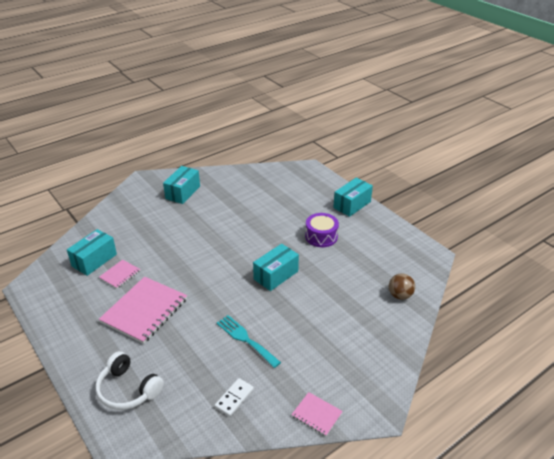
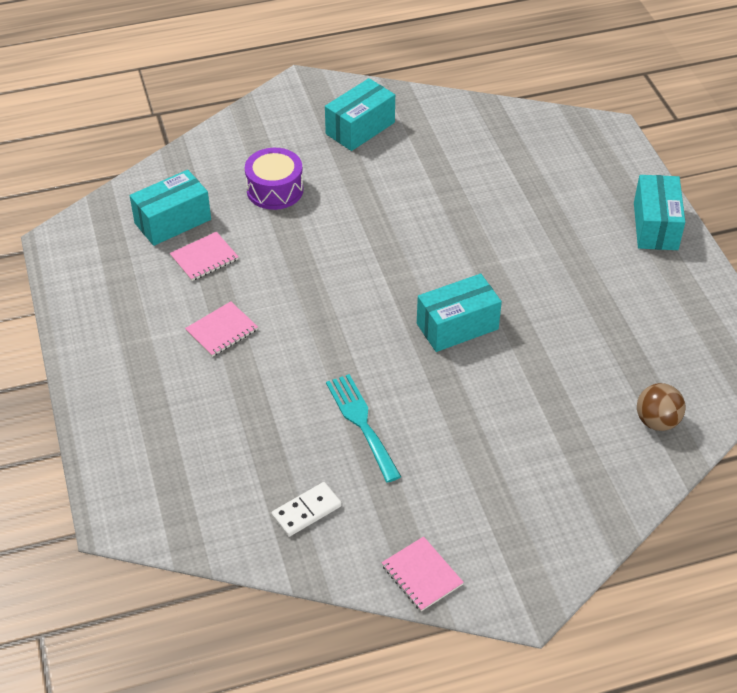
camera: 20 degrees right, 10 degrees up
(128, 390) = (155, 450): white headphones -> none
(144, 311) = (222, 330): pink notebook -> pink notebook, size x0.49
(321, 236) = (568, 275): purple drum -> purple drum (275, 190)
(352, 205) = (655, 226): turquoise box -> turquoise box turned 60 degrees counterclockwise

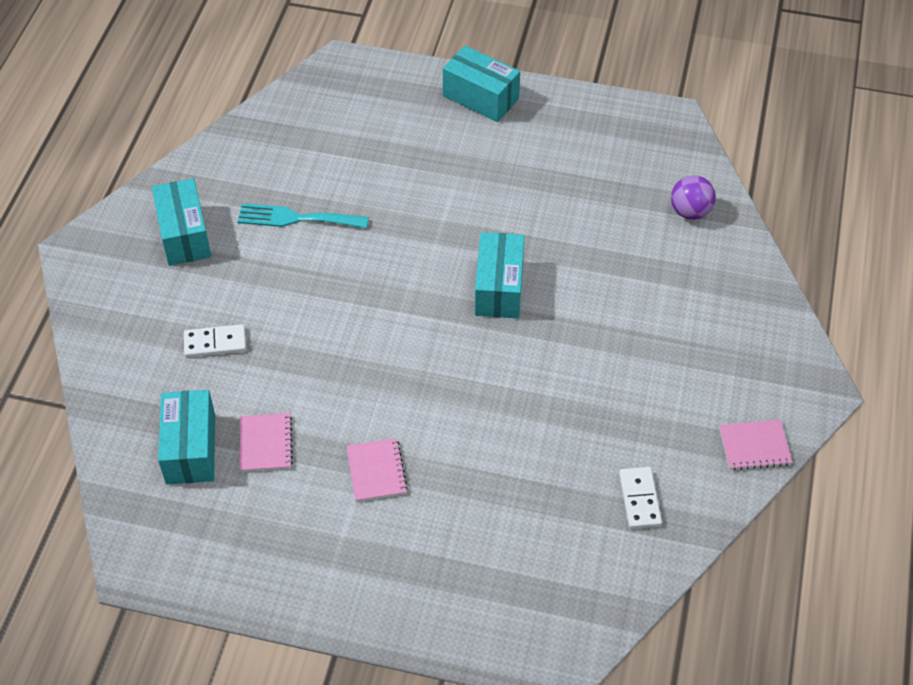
camera: 60 degrees left, 5 degrees up
(275, 190) = (215, 343): purple drum -> white domino
(361, 423) = (565, 412): turquoise fork -> turquoise fork (296, 218)
(657, 421) = (690, 212): brown ball -> purple ball

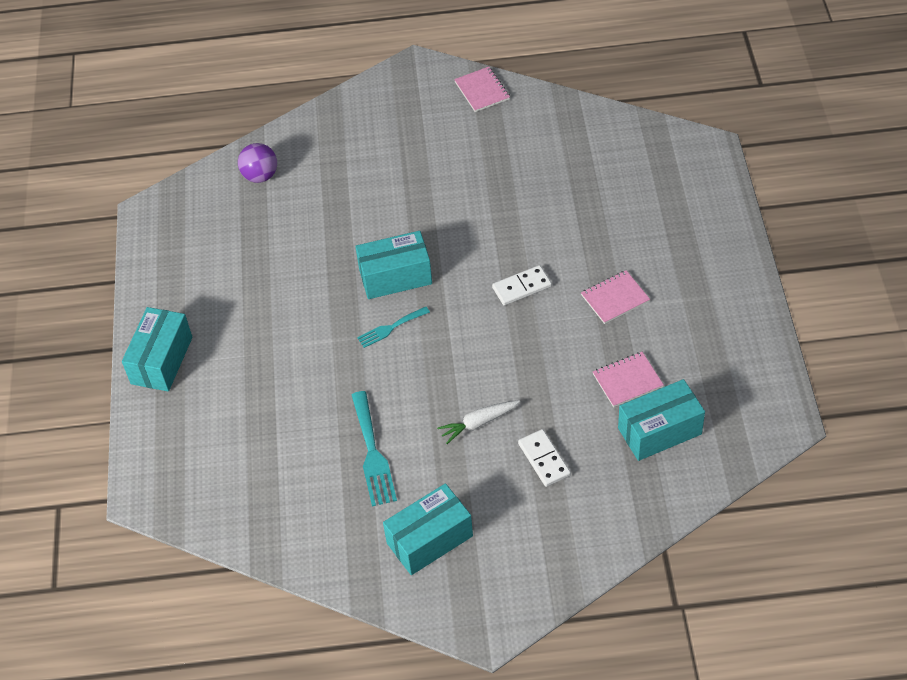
camera: 105 degrees left, 0 degrees up
(285, 304) = (478, 423): none -> white carrot
(434, 267) = (390, 328): none -> turquoise fork
(639, 499) = (559, 140): white domino -> white domino (522, 287)

